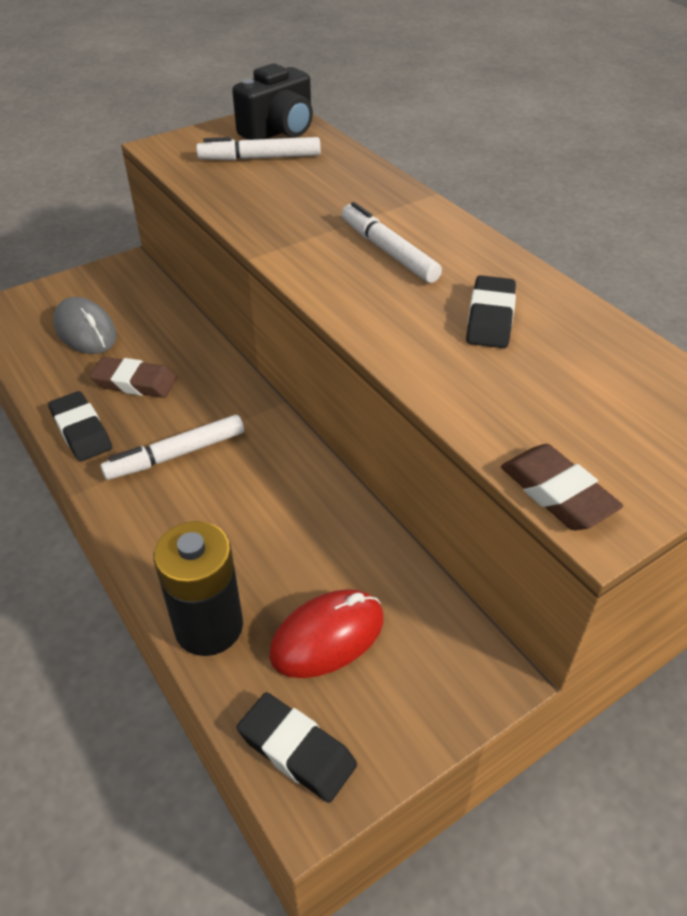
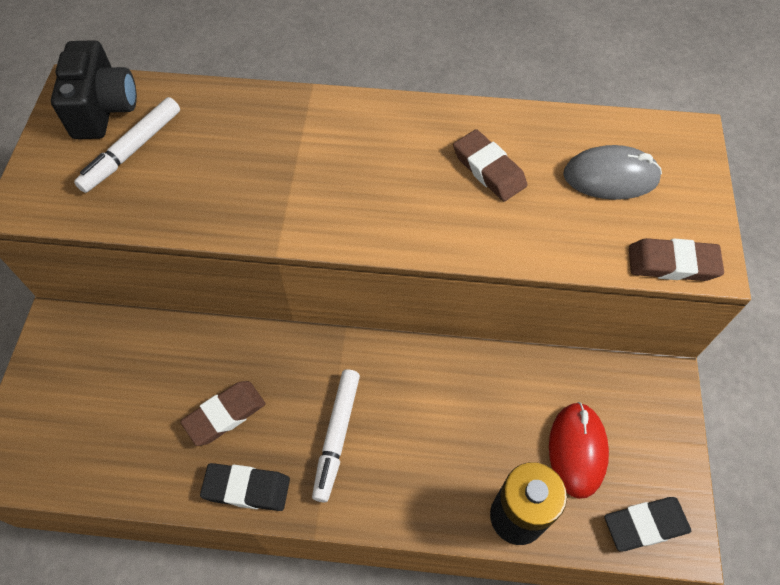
camera: 50 degrees left, 15 degrees up
(85, 331) = (117, 413): grey mouse -> grey mouse (610, 177)
(388, 251) = (358, 166): white marker -> none
(490, 318) = (489, 169): black eraser -> brown eraser

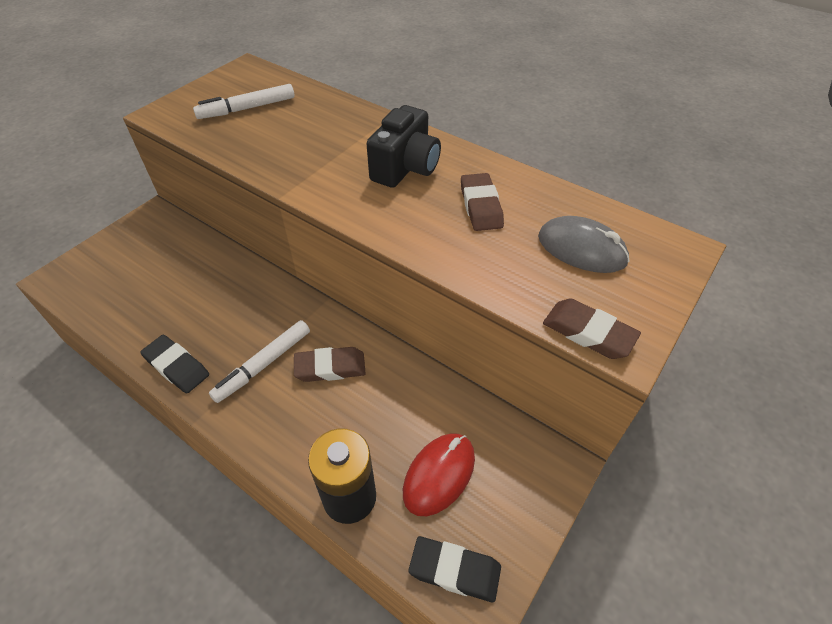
camera: 30 degrees right, 10 degrees down
(104, 109) = (252, 82): black camera -> black camera (405, 168)
(225, 415) = (203, 313): brown eraser -> brown eraser (330, 367)

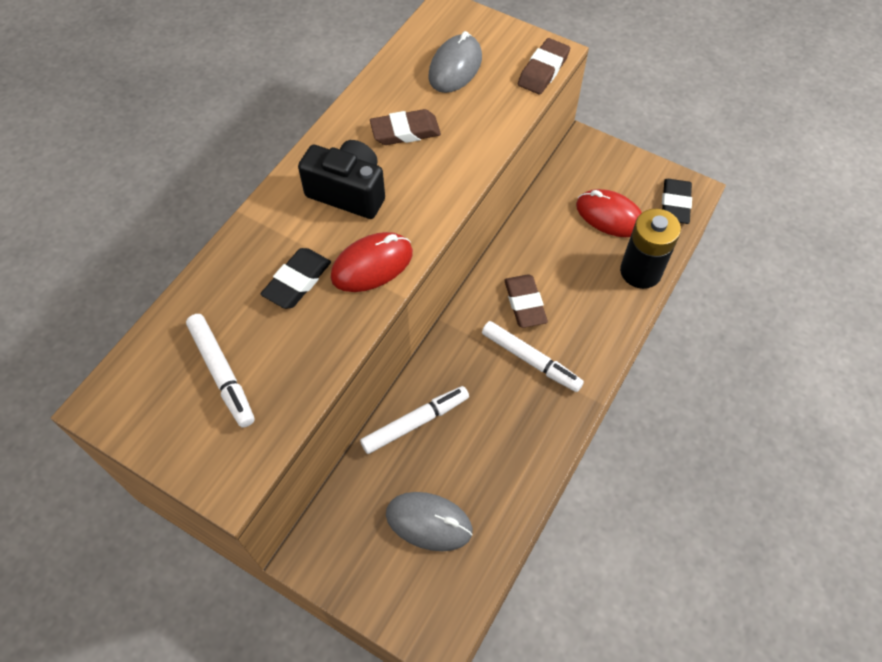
camera: 95 degrees left, 10 degrees up
(142, 279) = (429, 522): none -> grey mouse
(177, 366) = (545, 439): black eraser -> black eraser (297, 281)
(231, 275) = (415, 422): none -> white marker
(319, 179) = (372, 265): none -> red mouse

